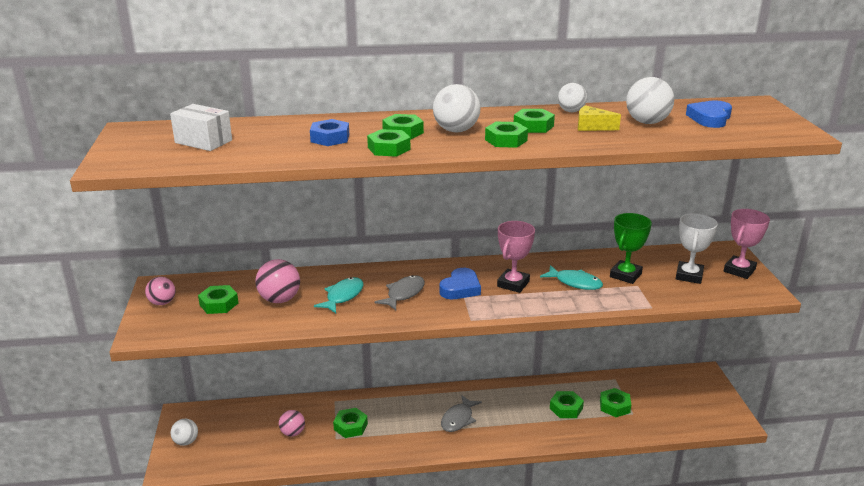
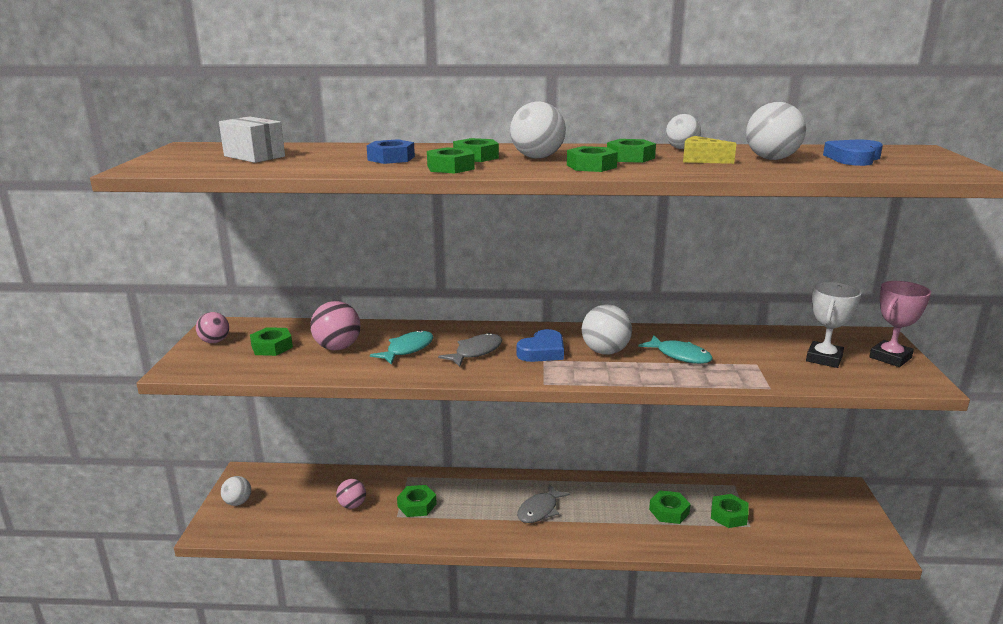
camera: 10 degrees right, 5 degrees down
(513, 284) = (605, 351): pink trophy -> white ball
(625, 275) = (744, 352): green trophy -> none

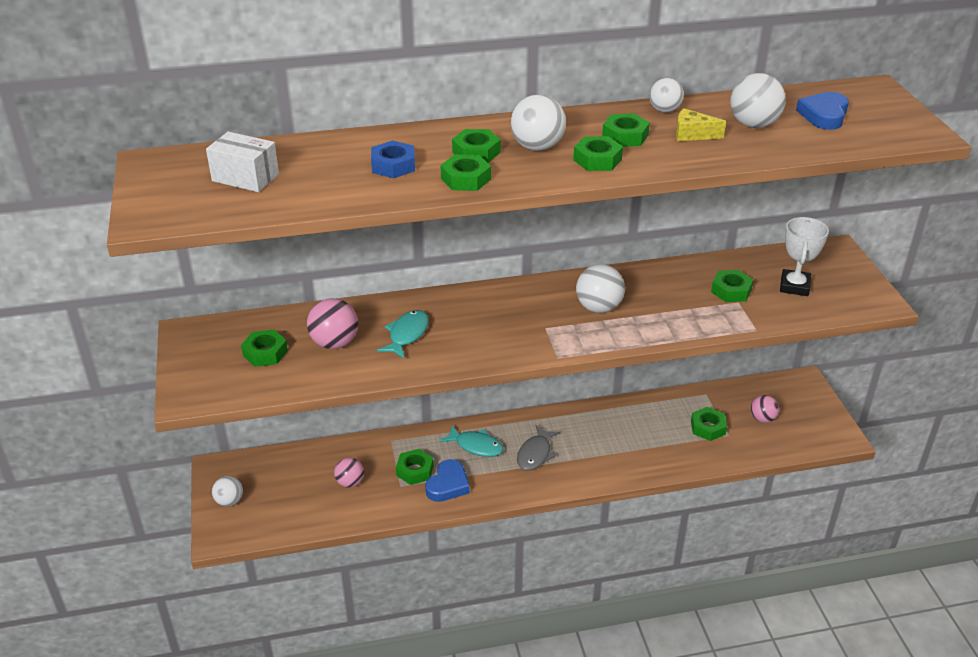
camera: 15 degrees left, 15 degrees up
(215, 341) = (198, 355): pink ball -> pink ball (762, 419)
(476, 352) = (476, 327): grey fish -> none
(542, 351) = (540, 317): blue heart -> blue heart (448, 485)
(669, 511) = (654, 433): green nut -> green nut (731, 291)
(680, 355) = (668, 302): turquoise fish -> turquoise fish (476, 446)
(890, 357) = (849, 276): pink trophy -> none

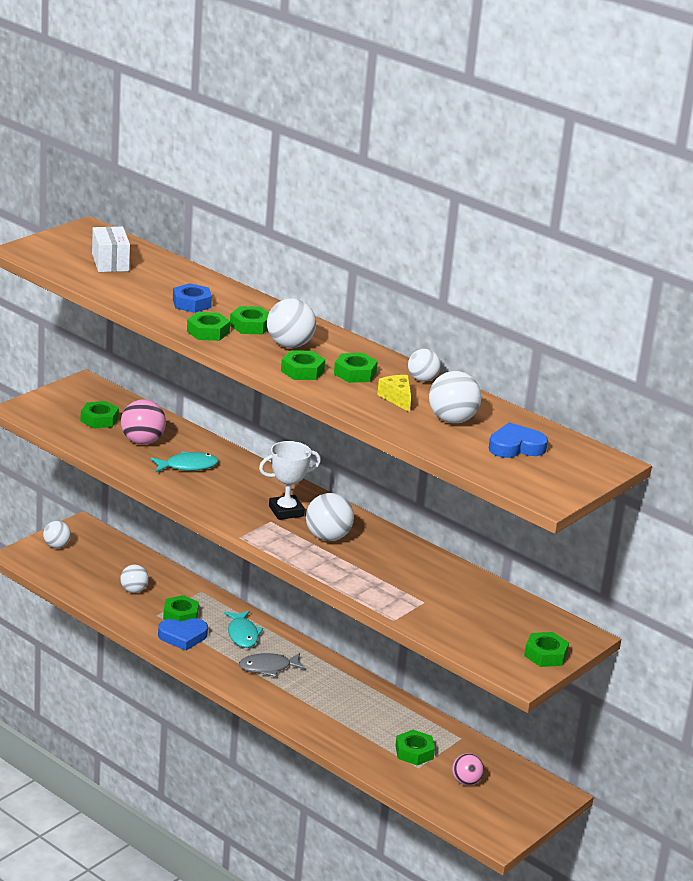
camera: 50 degrees right, 10 degrees down
(350, 482) = (134, 590): pink ball -> white ball
(731, 291) = (436, 594): green nut -> green nut (545, 655)
(794, 286) = (487, 625): white trophy -> white trophy (286, 511)

